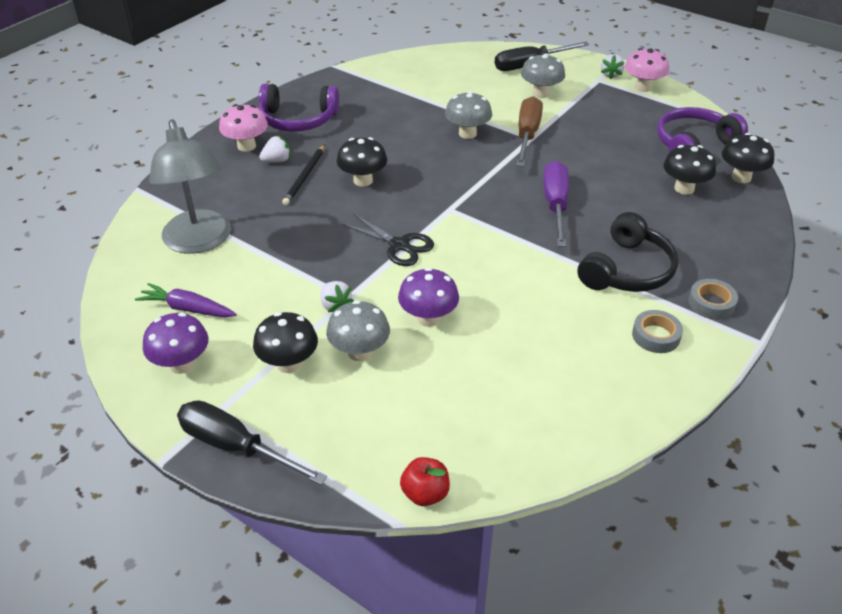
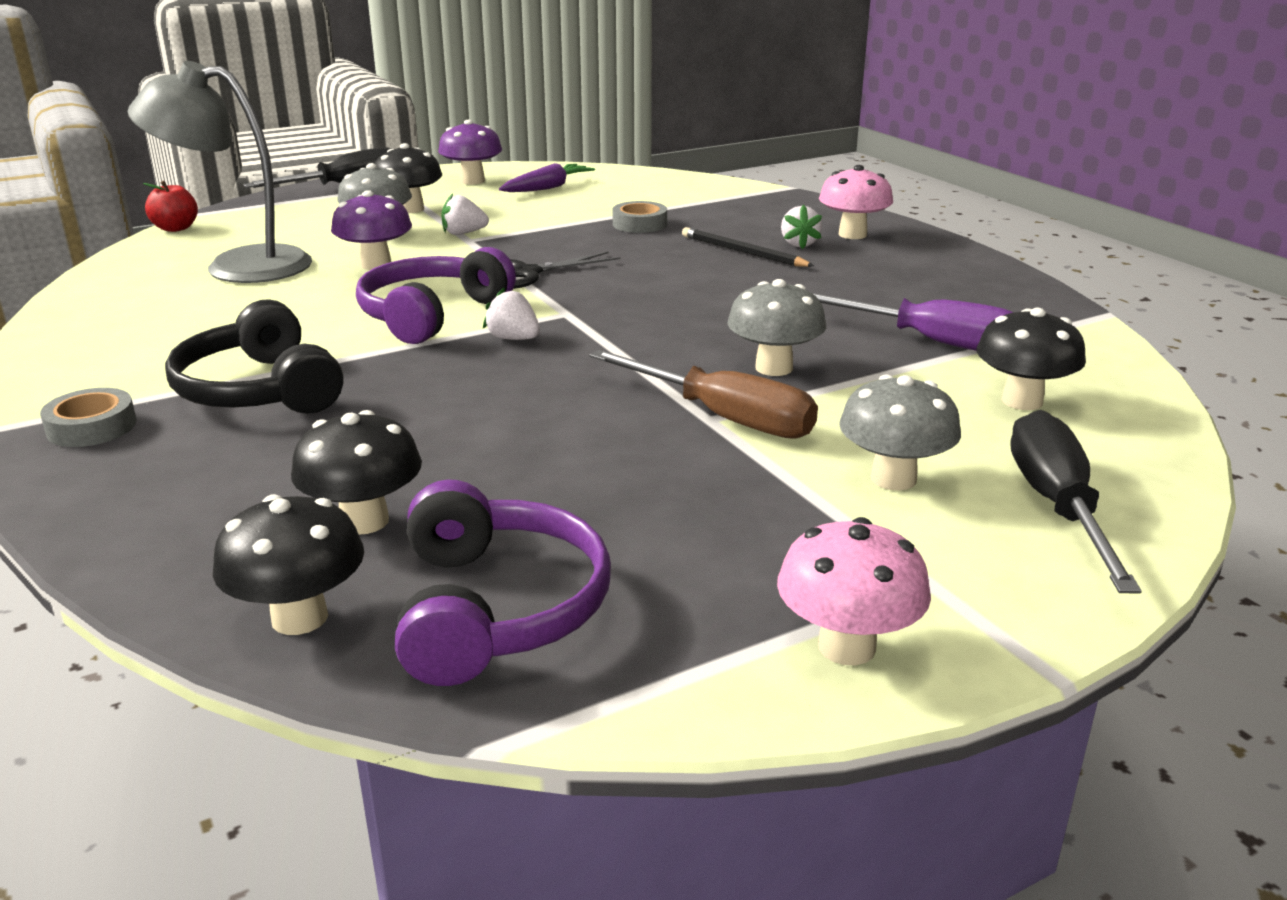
camera: 115 degrees right, 15 degrees down
(199, 242) = (655, 199): grey lamp -> grey lamp (238, 266)
(298, 120) = (910, 267): purple headphones -> purple headphones (431, 314)
(363, 180) = (699, 278): black mushroom -> black mushroom (1022, 401)
(555, 205) = (480, 383): purple screwdriver -> purple screwdriver (931, 341)
(611, 74) = (955, 617): white strawberry -> white strawberry (513, 339)
(656, 336) = (123, 368): grey tape -> grey tape (639, 224)

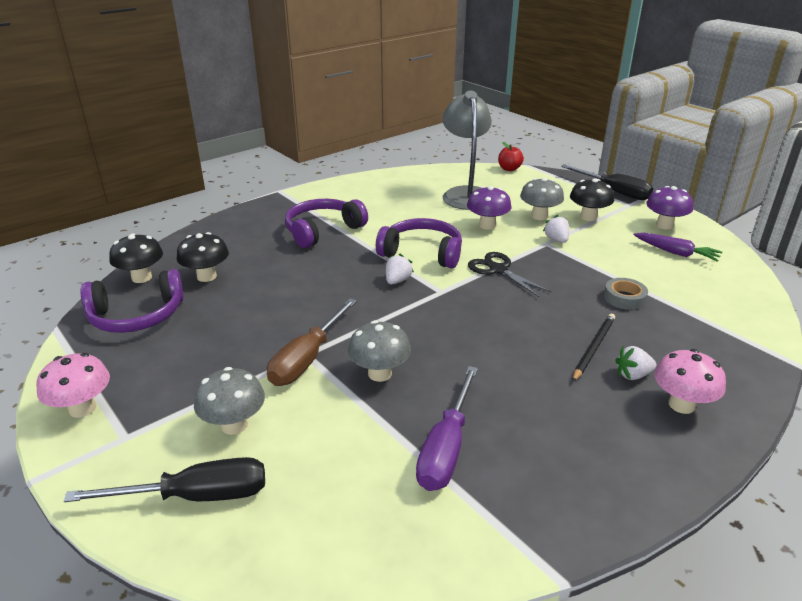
camera: 80 degrees right, 5 degrees up
(92, 427) = (285, 208): grey tape -> none
(259, 390) = (322, 231): black headphones -> purple headphones
(1022, 401) = (347, 493): black mushroom -> none

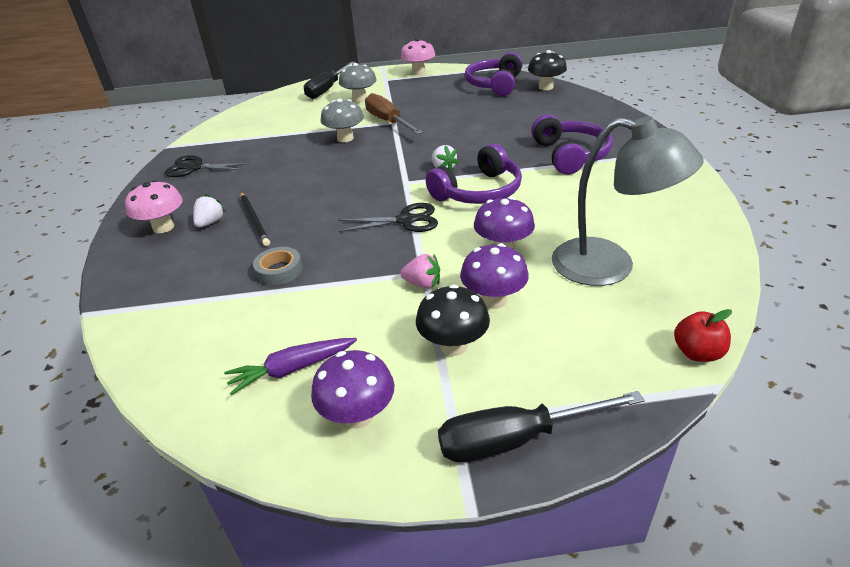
camera: 125 degrees right, 5 degrees up
(206, 276) = (527, 105): black mushroom -> none
(446, 448) = (265, 142): purple screwdriver -> none
(539, 216) = (493, 300): grey mushroom -> purple mushroom
(556, 240) = (423, 284): white strawberry -> pink strawberry
(573, 477) = (194, 168): none -> black scissors

